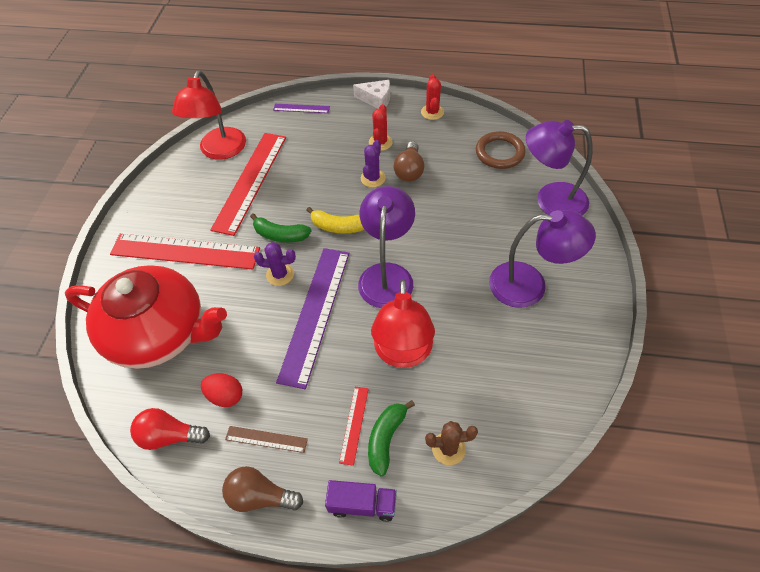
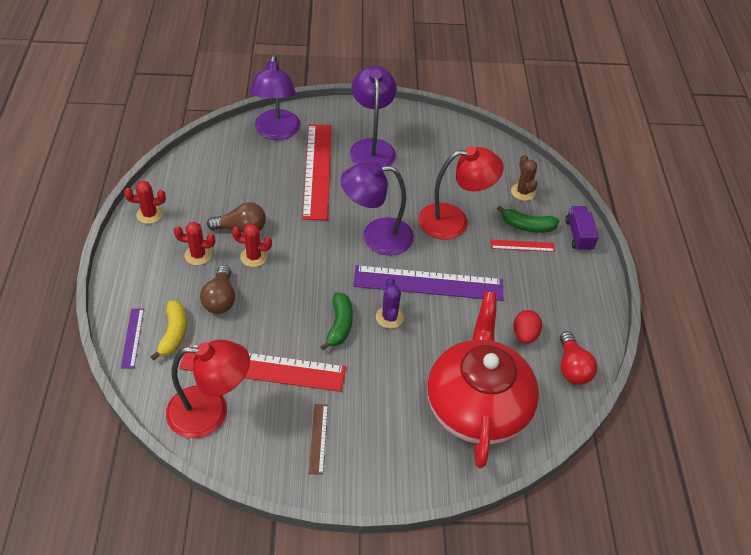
camera: 105 degrees left, 5 degrees down
(185, 251) = (373, 409): red ruler -> red ruler (317, 170)
(260, 496) = (595, 295): brown light bulb -> brown light bulb (220, 299)
(266, 439) = (551, 299): brown ruler -> brown ruler (318, 438)
(338, 227) = (323, 278): yellow banana -> yellow banana (173, 333)
(373, 178) = (253, 257): purple cactus -> red cactus
(376, 99) = (122, 265): white cheese -> none
(499, 153) = (215, 163): brown ring -> none

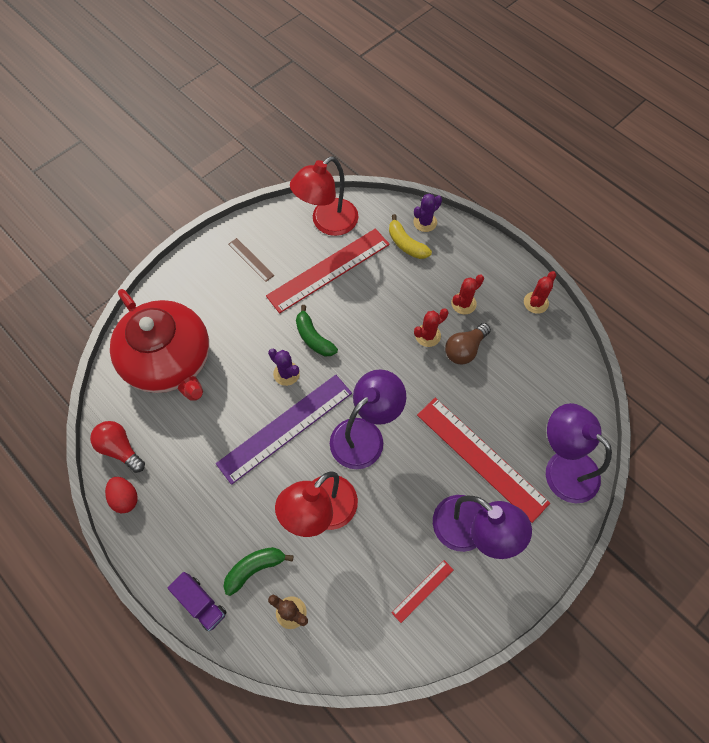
camera: 140 degrees right, 15 degrees up
(132, 337) = (425, 222): purple ruler -> purple cactus
(220, 299) = (409, 288): brown light bulb -> none
(522, 245) = (242, 539): red ruler -> red ruler (422, 591)
(524, 335) = (176, 446): red egg -> red egg (125, 498)

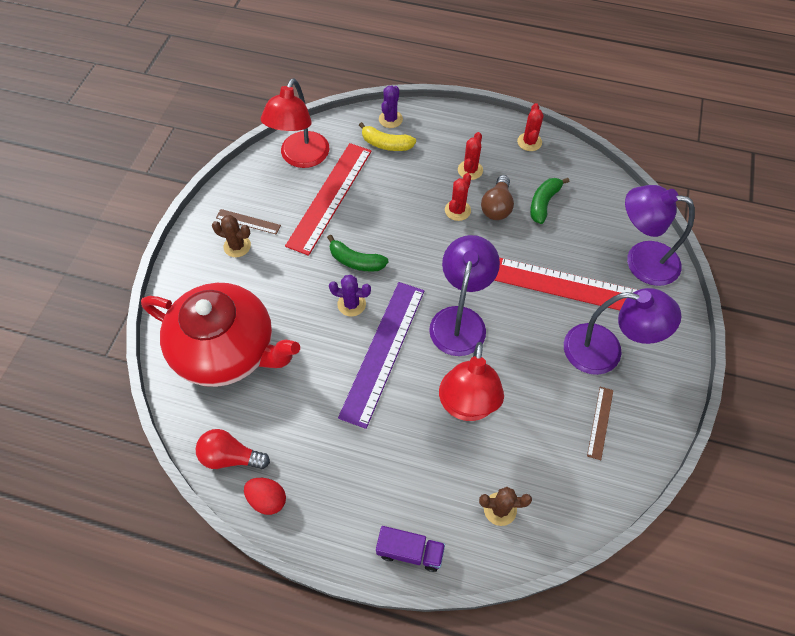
camera: 30 degrees left, 5 degrees down
(229, 277) = (237, 246): none -> brown cactus
(255, 568) = (440, 490): green banana -> green banana (543, 203)
(422, 591) = (600, 422): red ruler -> brown ruler

